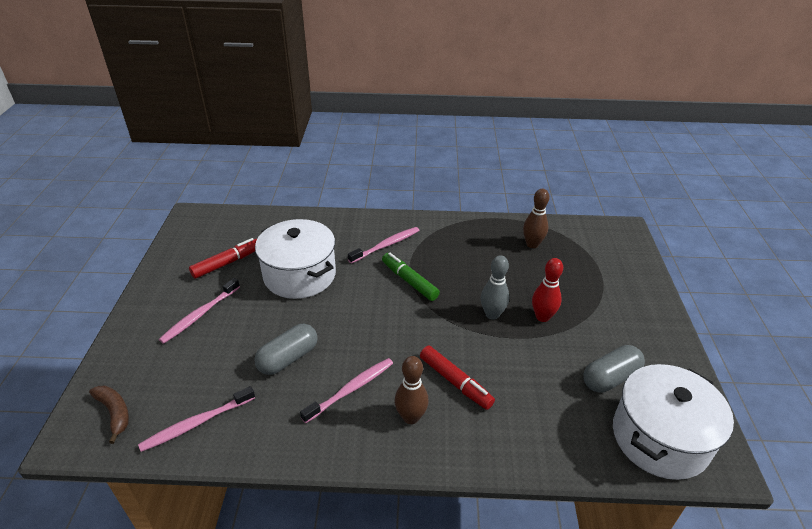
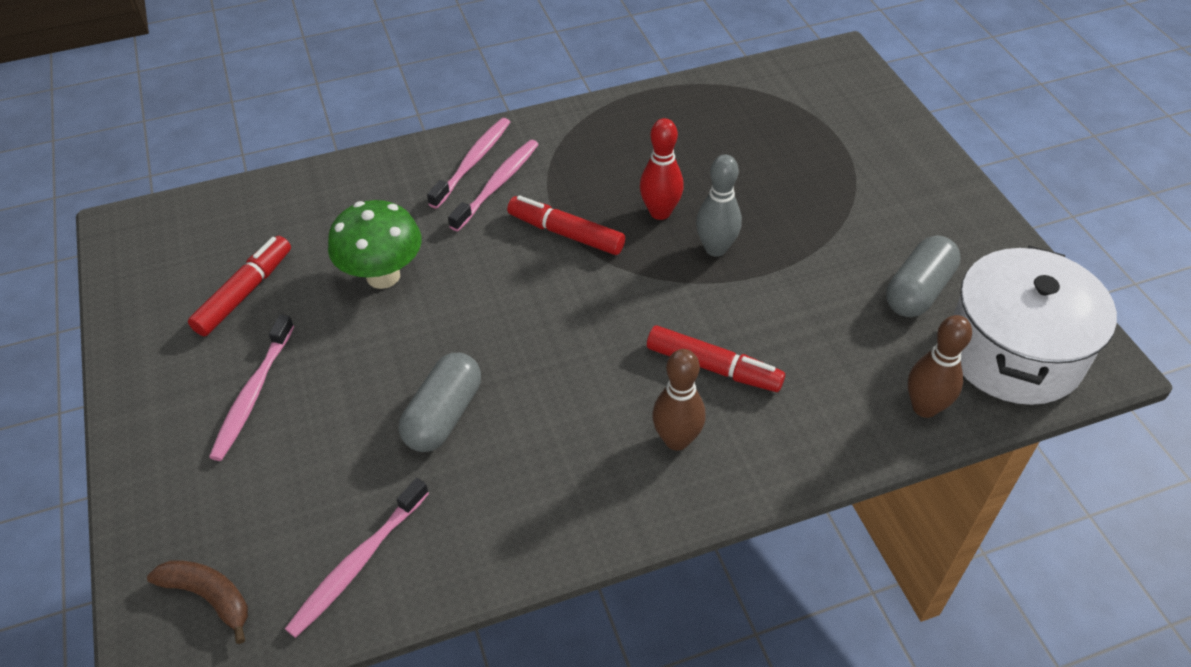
camera: 20 degrees left, 10 degrees up
(299, 275) = (383, 276): white pot -> green mushroom
(351, 389) = (568, 430): pink toothbrush -> pink toothbrush (473, 162)
(409, 281) = (566, 233): green marker -> red marker
(532, 244) = (721, 119): brown bowling pin -> brown bowling pin (924, 407)
(542, 317) = (788, 230): red bowling pin -> red bowling pin (660, 212)

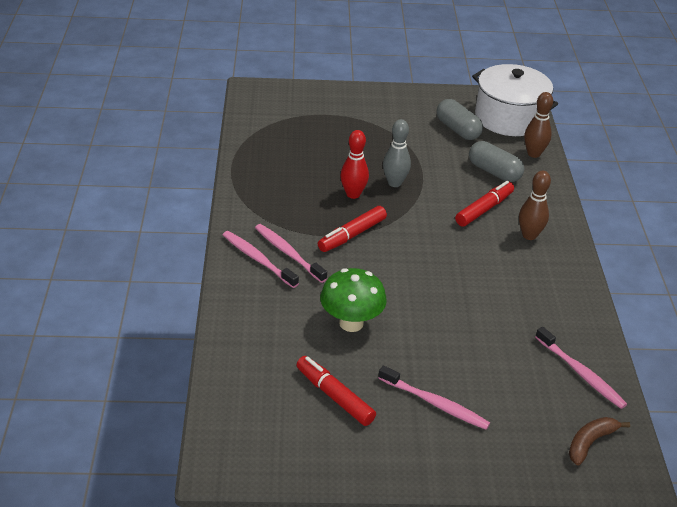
camera: 75 degrees left, 10 degrees down
(443, 415) = (483, 318): grey capsule -> grey capsule (494, 172)

